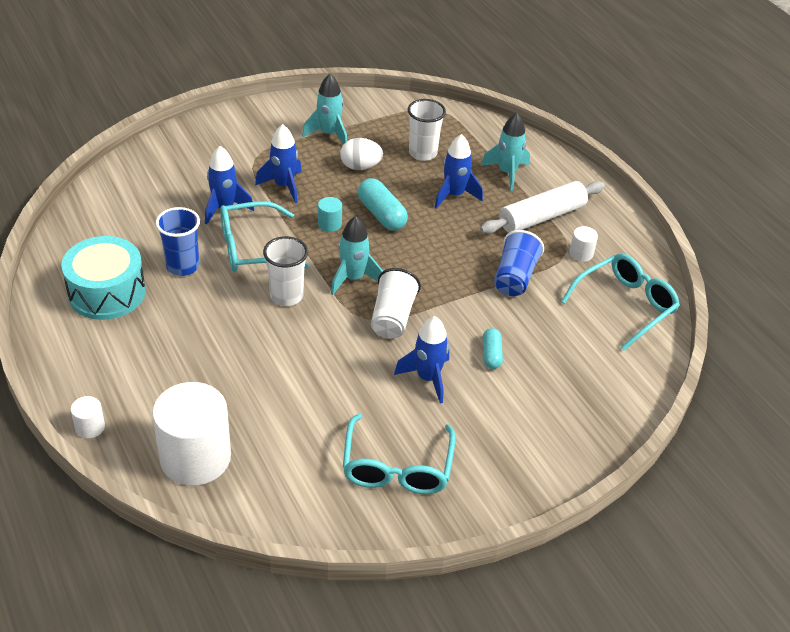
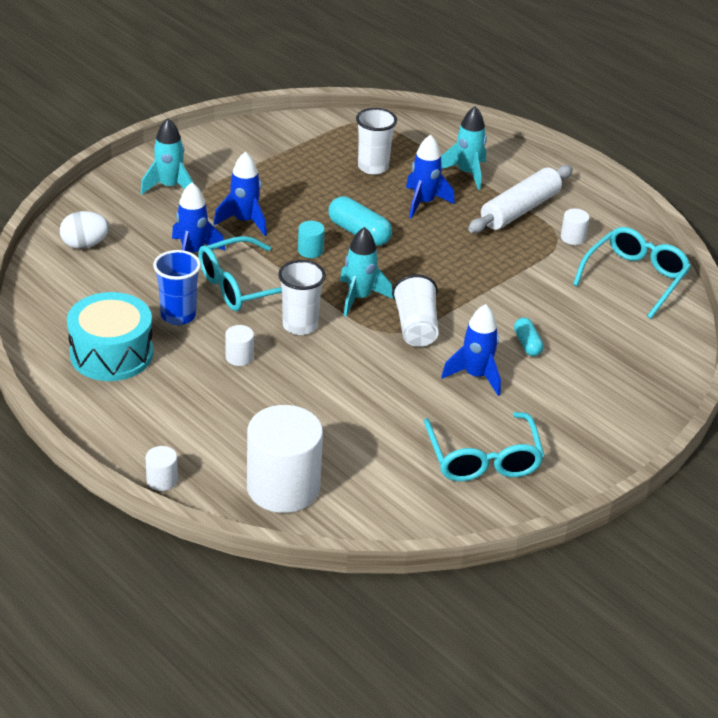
camera: 15 degrees left, 5 degrees down
(217, 317) = (239, 357): none -> white cylinder
(329, 134) = (266, 163): turquoise rocket -> turquoise rocket (169, 187)
(360, 167) = (315, 190): white egg -> white egg (85, 244)
(514, 277) = (518, 270): blue cup -> none

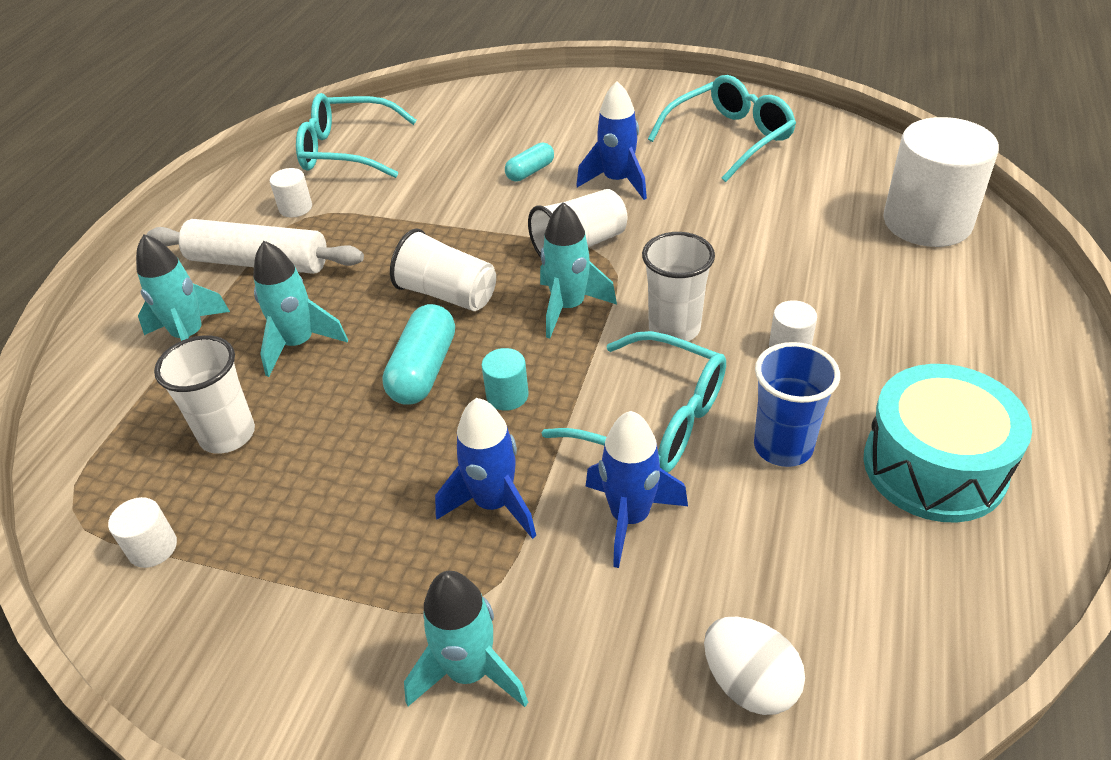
camera: 115 degrees left, 5 degrees up
(162, 480) = (1042, 300): white cylinder -> white cylinder (152, 548)
(418, 262) = (447, 294): none -> white cup
(423, 203) = (298, 344): blue rocket -> turquoise rocket

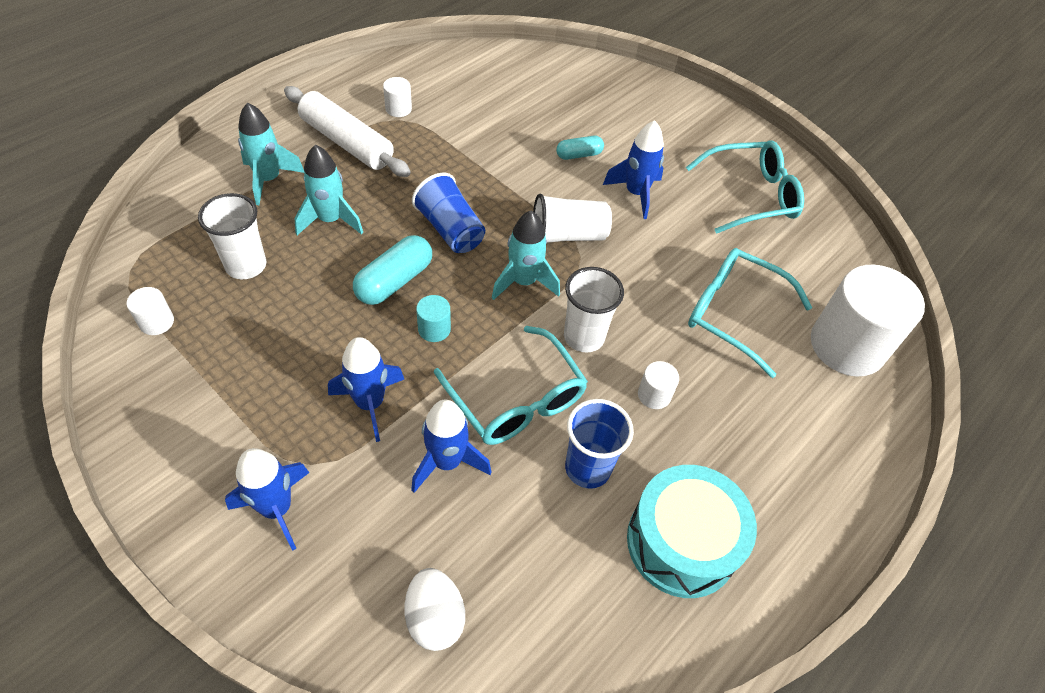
camera: 20 degrees right, 10 degrees up
(347, 150) = (464, 76): turquoise glasses -> turquoise glasses (734, 314)
(447, 294) = (450, 229): white cup -> blue cup
(469, 672) = (277, 508): turquoise rocket -> blue rocket

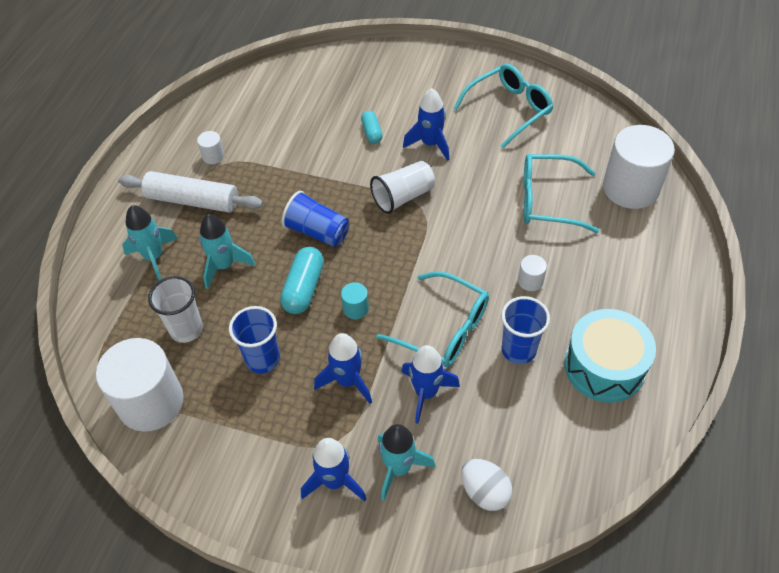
camera: 20 degrees left, 0 degrees up
(156, 322) = (151, 402): white cylinder -> white cylinder, size x2.37
(298, 334) = (263, 359): none -> blue cup
(524, 282) = (395, 245): turquoise rocket -> turquoise rocket (398, 468)
(579, 155) = (372, 132): turquoise capsule -> turquoise capsule turned 60 degrees counterclockwise
(584, 337) = (460, 264): white cup -> none

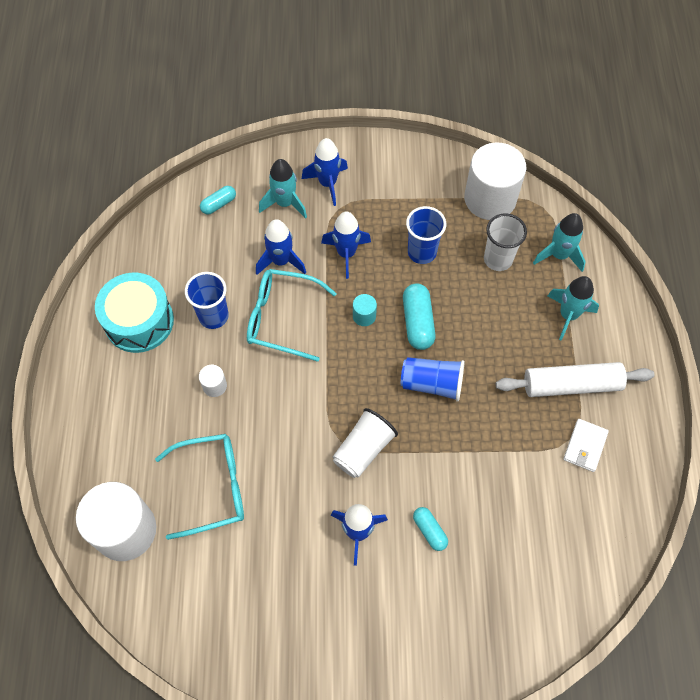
camera: 160 degrees right, 10 degrees up
(213, 156) = (585, 446): white cylinder -> white wallet
(224, 266) = (499, 324): turquoise rocket -> turquoise rocket (559, 255)
(484, 492) = (219, 204): white egg -> turquoise capsule
(509, 109) = (280, 617): turquoise glasses -> none

